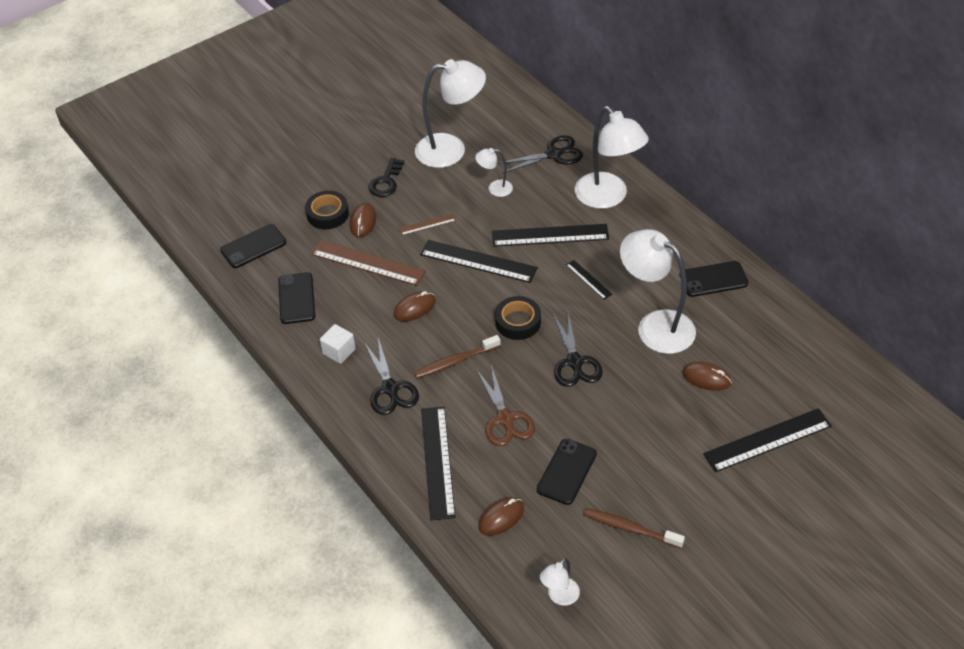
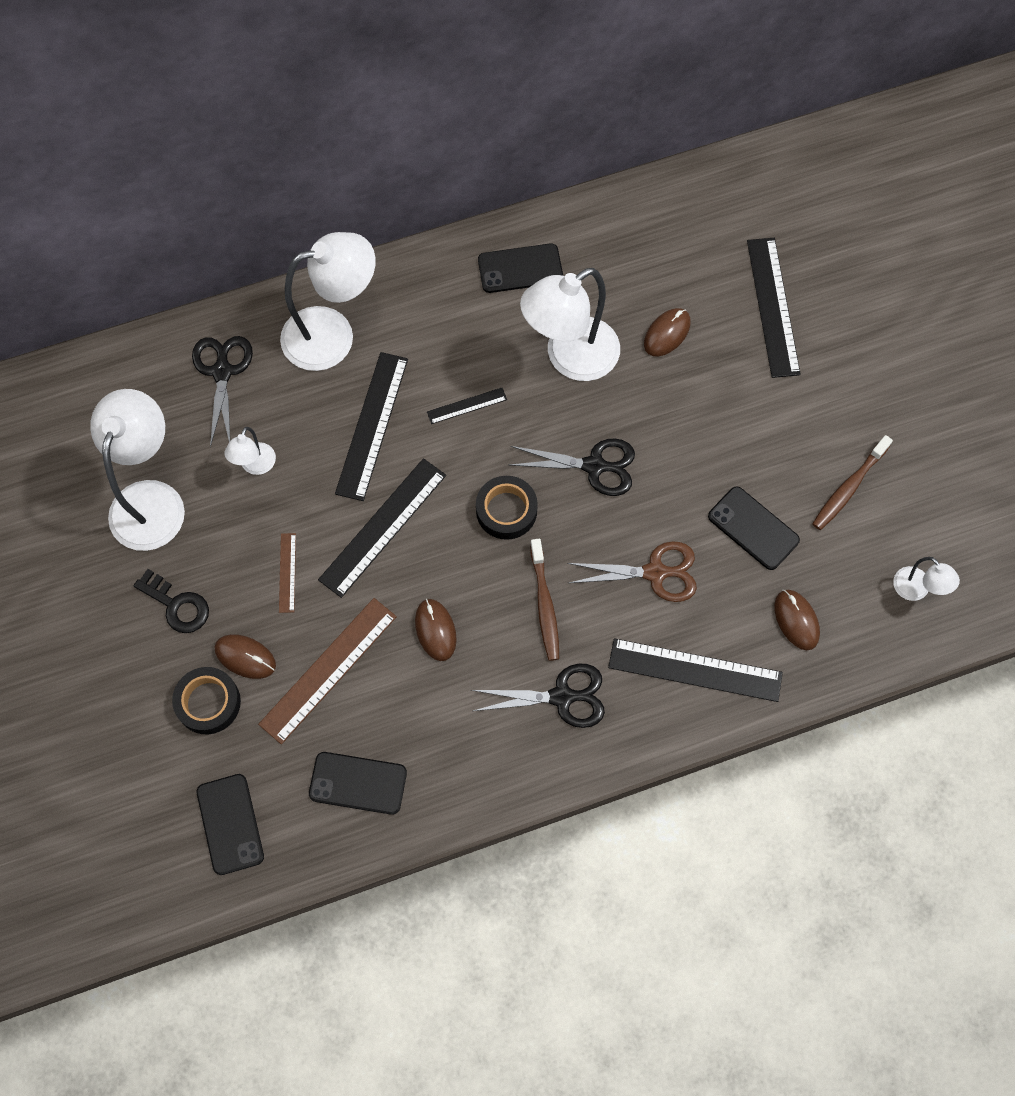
camera: 75 degrees left, 20 degrees up
(339, 351) = (476, 747): white cube -> none
(713, 279) = (520, 268): black phone -> black phone turned 75 degrees clockwise

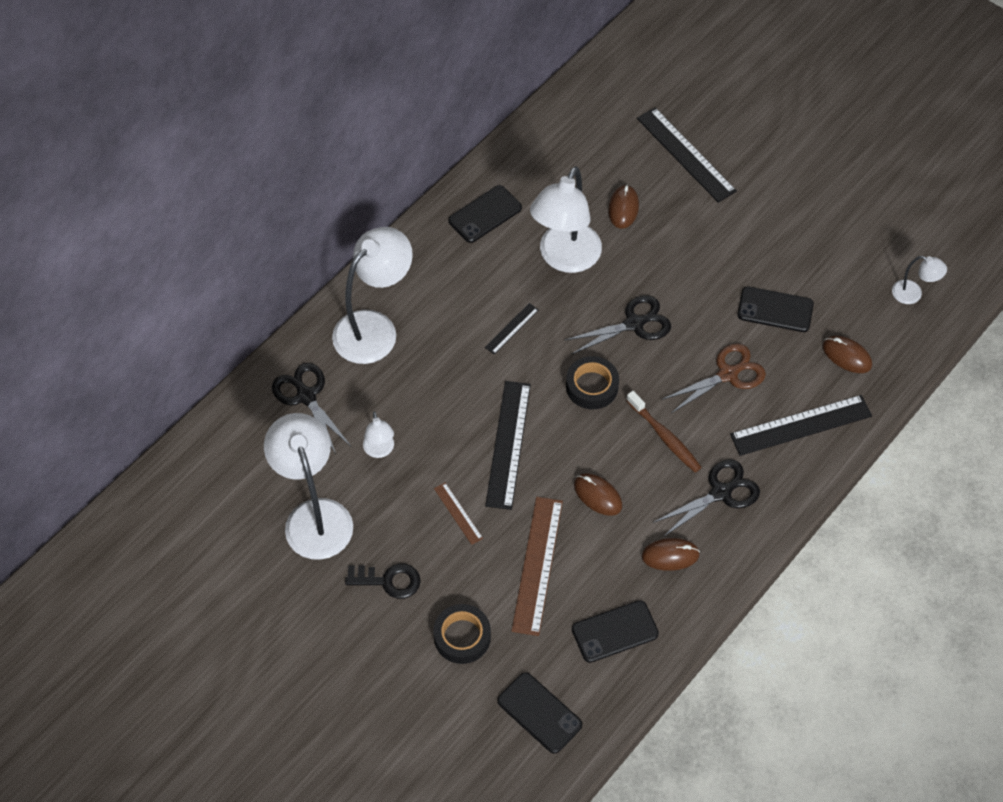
camera: 30 degrees left, 10 degrees down
(245, 657) = (468, 589): brown mouse -> brown mouse (670, 555)
(371, 425) = (449, 377): black ruler -> none
(849, 487) = (821, 250): brown toothbrush -> none

